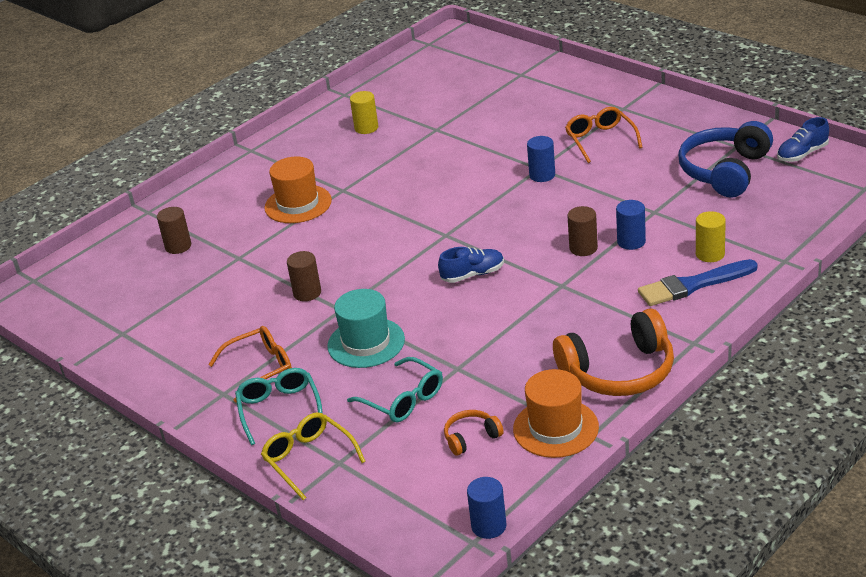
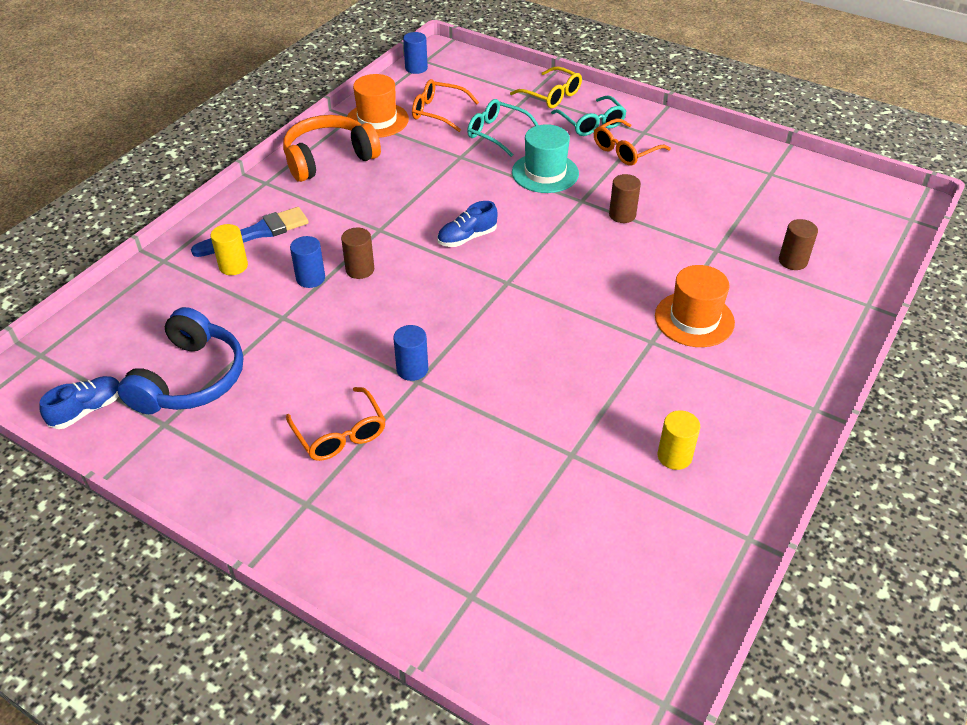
camera: 165 degrees right, 10 degrees up
(471, 438) = (438, 112): orange headphones -> orange glasses

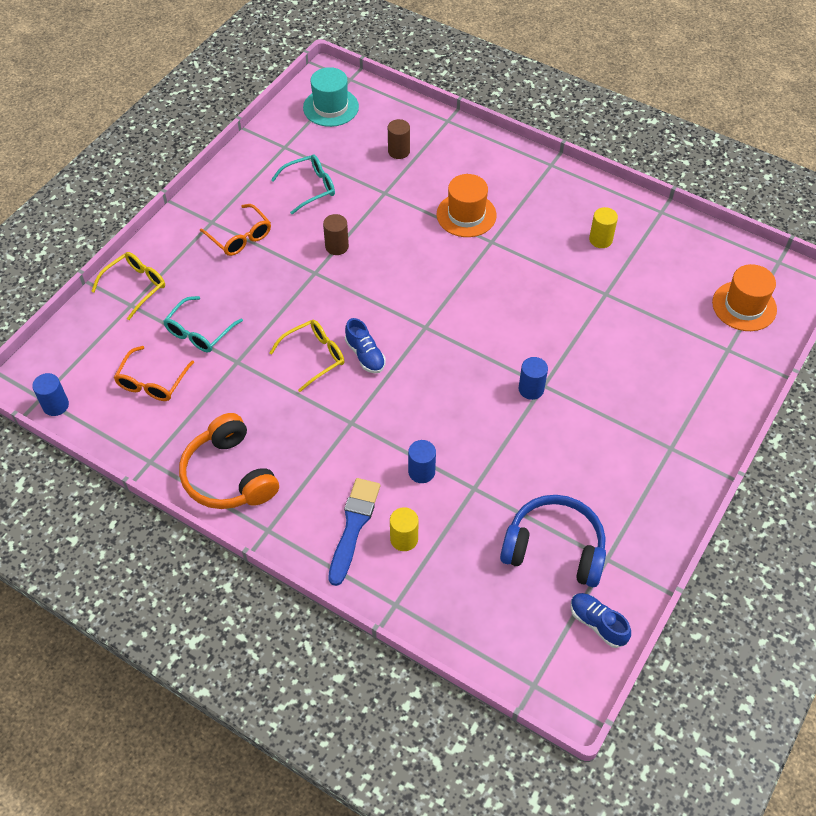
camera: 90 degrees left, 10 degrees up
(256, 233) = (353, 526): blue brush -> blue brush turned 45 degrees clockwise
(340, 434) = (603, 432): orange glasses -> none
(360, 269) = (409, 434): brown cylinder -> none
(377, 120) = (160, 436): orange hat -> orange hat (744, 306)
(465, 203) = (314, 357): none -> yellow glasses
(545, 173) = (270, 296): turquoise hat -> turquoise hat (331, 107)
(591, 123) = (192, 258): turquoise glasses -> turquoise glasses (310, 187)

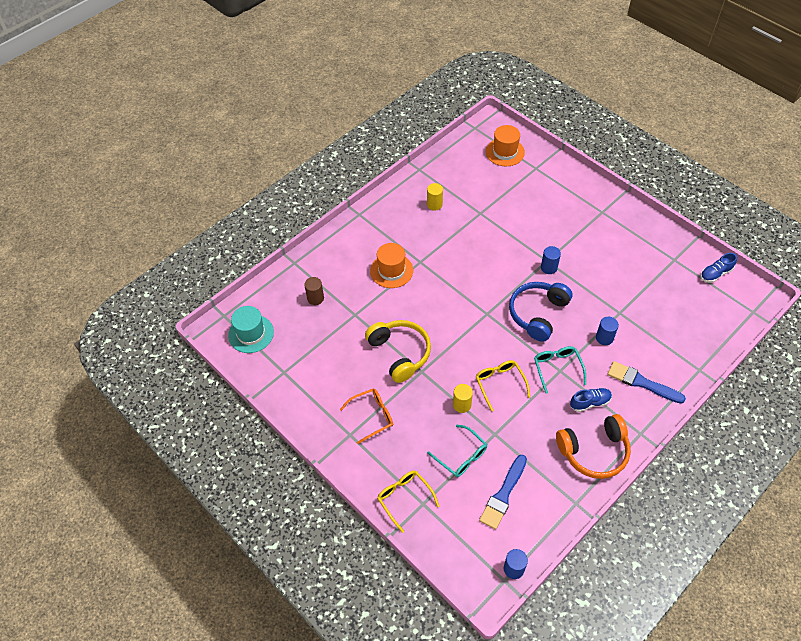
camera: 75 degrees left, 0 degrees up
(152, 382) = (503, 494): orange glasses -> blue brush
(310, 187) = (334, 361): turquoise glasses -> turquoise glasses (557, 368)
(337, 246) = (399, 353): brown cylinder -> yellow headphones
(365, 355) = (504, 352): blue shoe -> blue shoe (590, 402)
(404, 539) = (653, 356): yellow cylinder -> yellow cylinder (462, 405)
(554, 549) = (666, 282): blue headphones -> blue headphones (538, 314)

